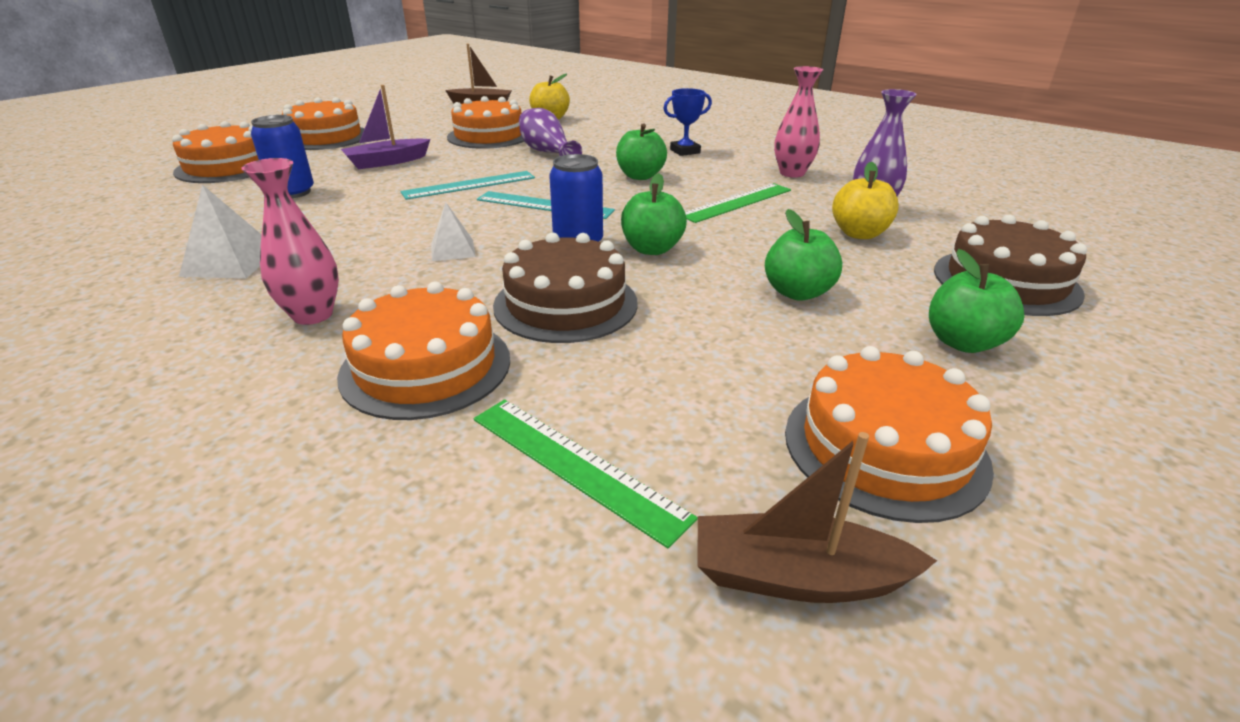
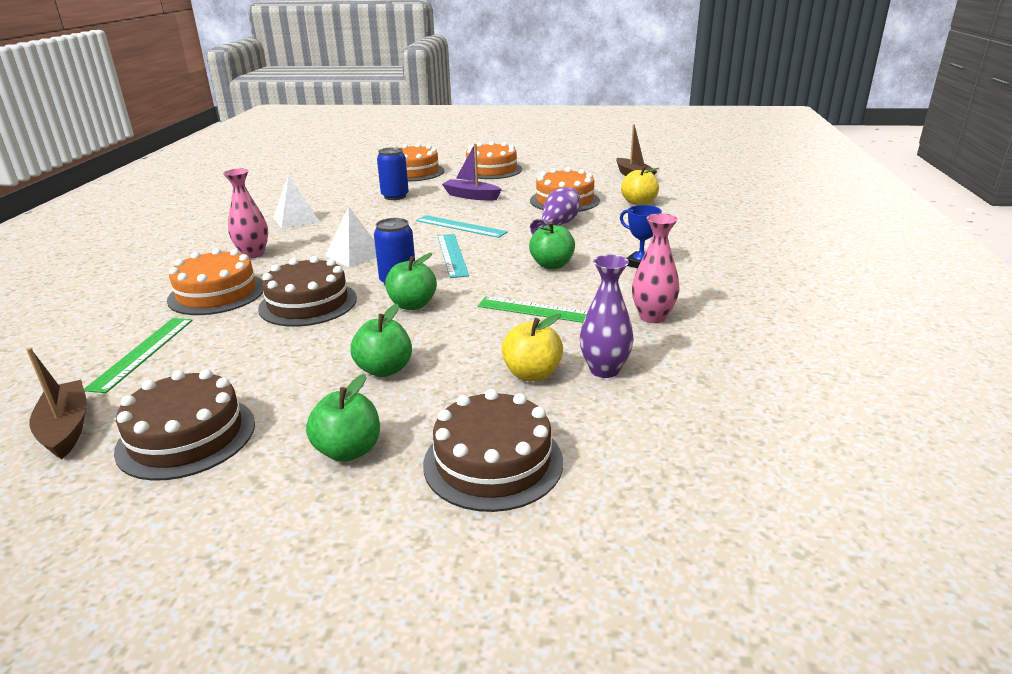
camera: 60 degrees right, 5 degrees down
(453, 250) = (355, 255): white pyramid -> white pyramid, size x1.52
(884, 447) = (186, 436): orange cake -> brown cake

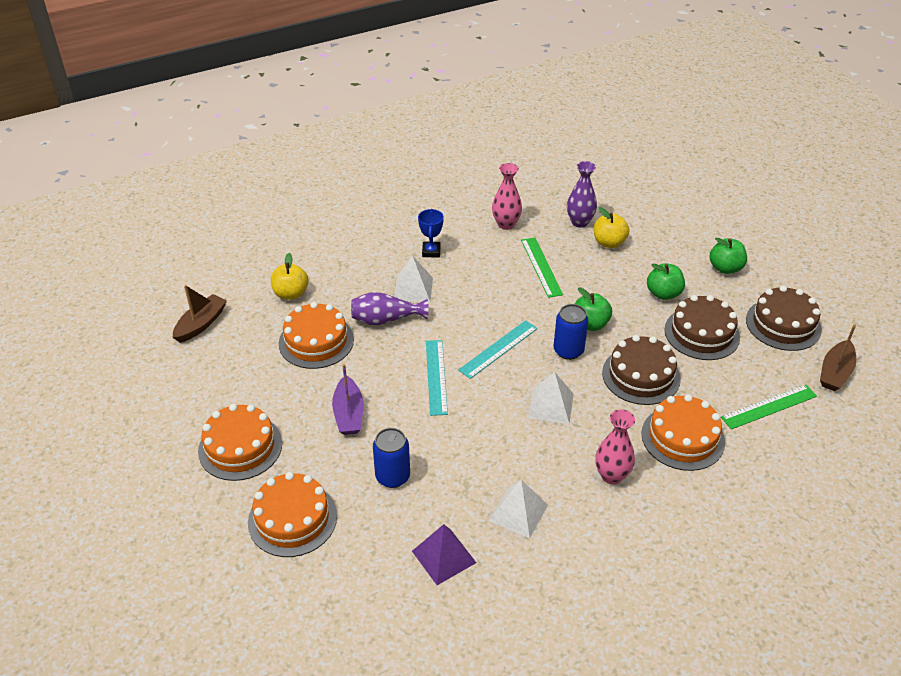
camera: 125 degrees left, 15 degrees up
(313, 195) = (444, 557): none -> purple pyramid
(493, 462) = (681, 226): brown cake -> brown cake (702, 333)
(552, 265) = (470, 290): green apple -> none
(587, 243) = (413, 289): none -> white pyramid

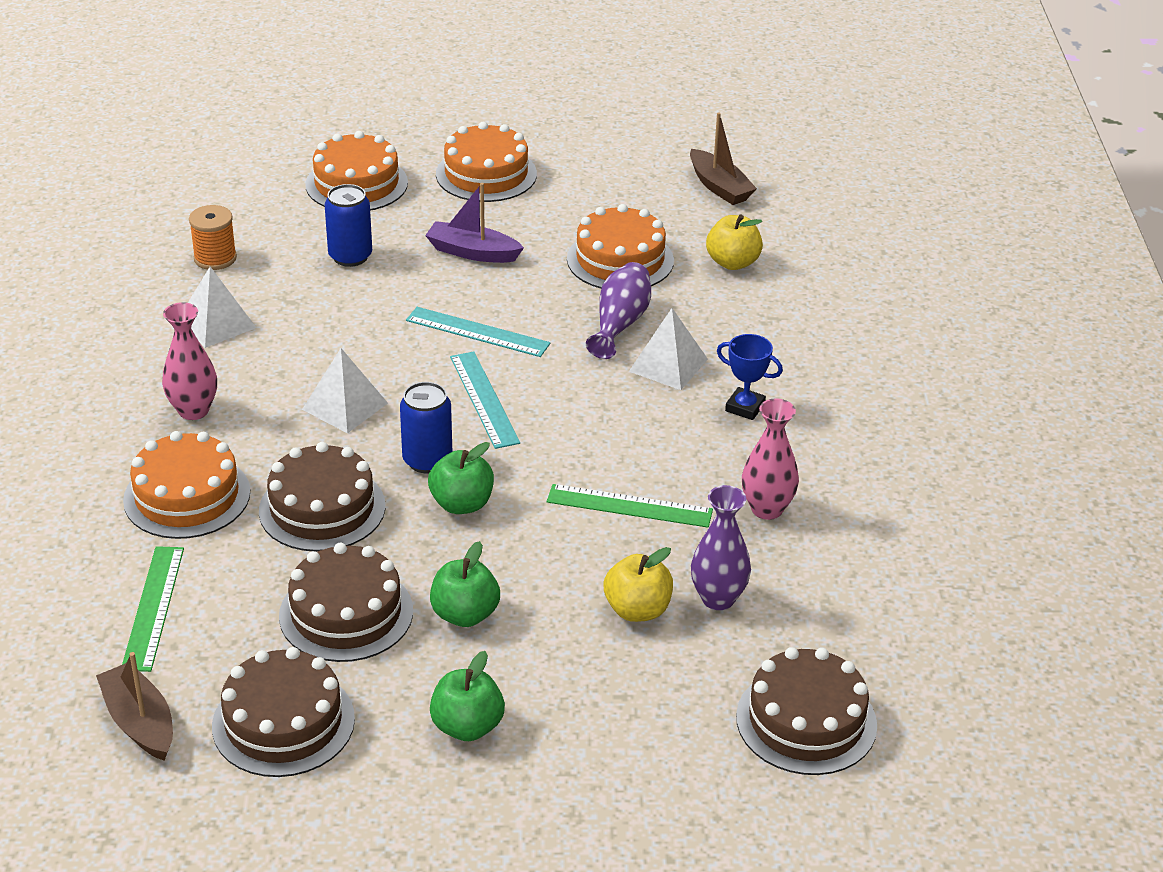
camera: 115 degrees right, 5 degrees down
(444, 557) = (215, 258): purple pyramid -> orange spool
(627, 182) = (806, 721): none -> brown cake

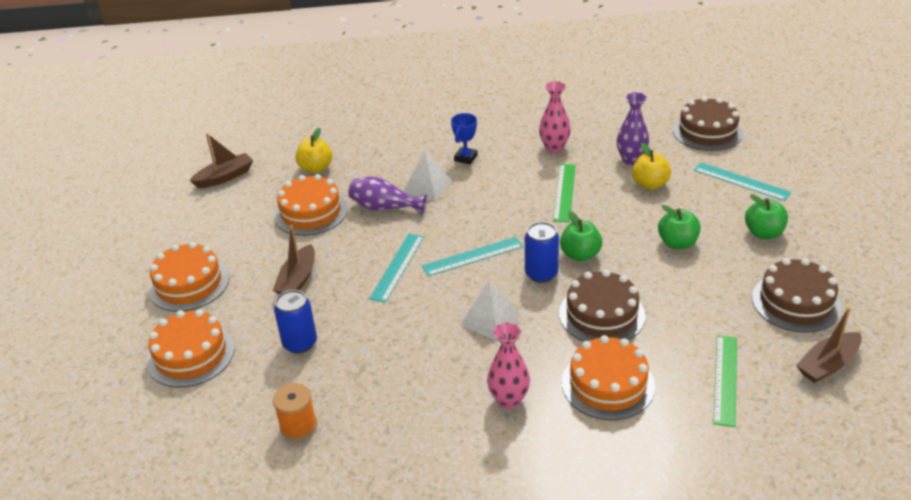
camera: 90 degrees left, 0 degrees up
(153, 607) = (725, 379): green ruler -> green ruler turned 75 degrees counterclockwise
(217, 323) = (393, 407): white pyramid -> none
(346, 613) = (695, 290): brown cake -> none
(472, 252) = (297, 279): purple boat -> brown boat
(628, 733) = (741, 181): none -> turquoise ruler

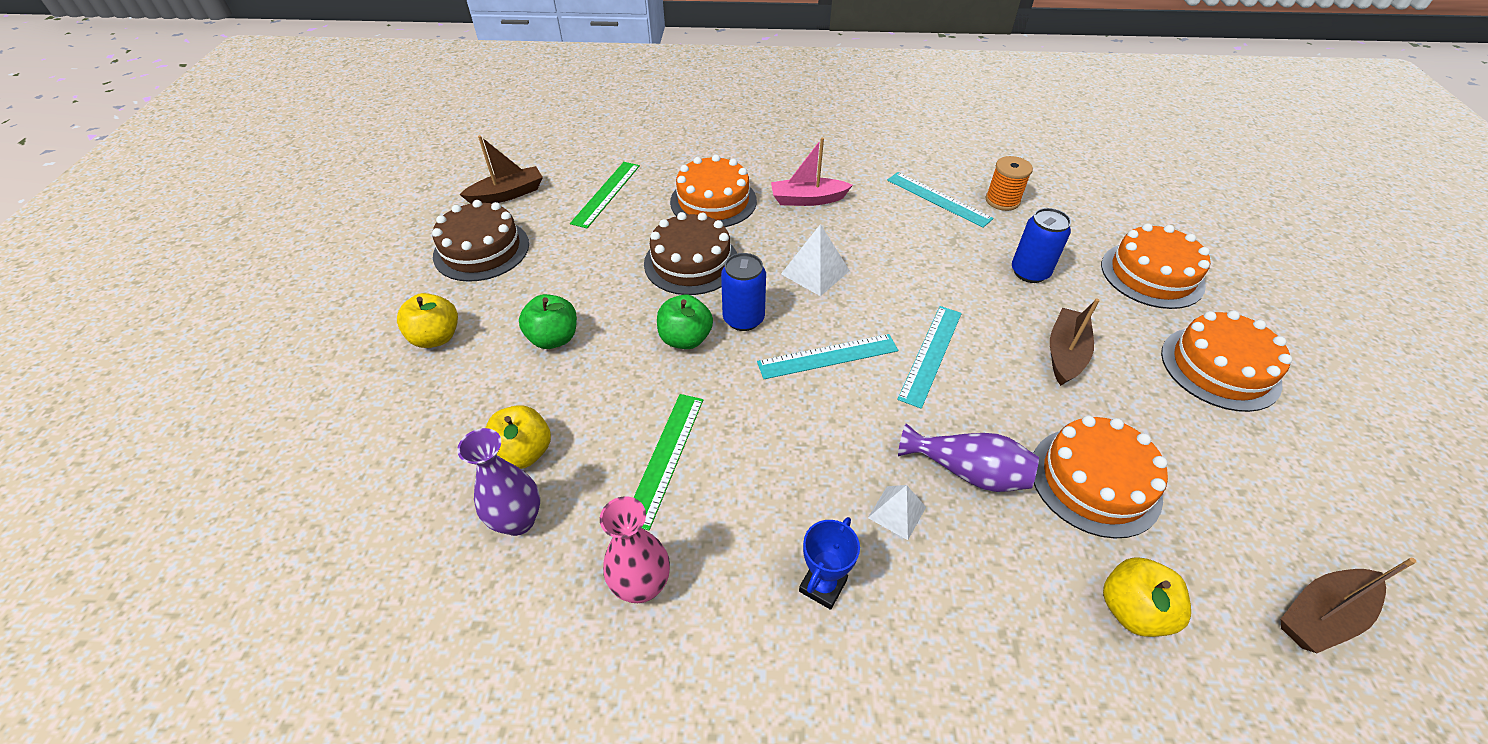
camera: 175 degrees left, 10 degrees up
(427, 186) = (897, 512): white pyramid -> white pyramid, size x0.66
(509, 400) = (807, 199): pink vase -> pink boat
(707, 132) = (328, 580): brown cake -> none
(741, 181) = (383, 435): turquoise ruler -> turquoise ruler (938, 199)
(763, 233) = (436, 337): green apple -> yellow apple

